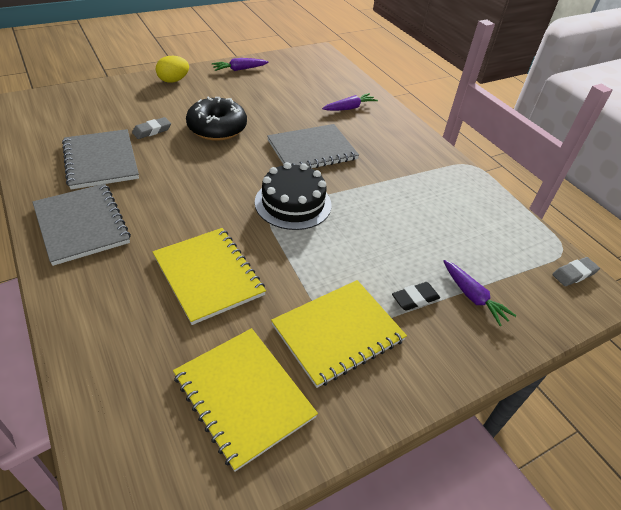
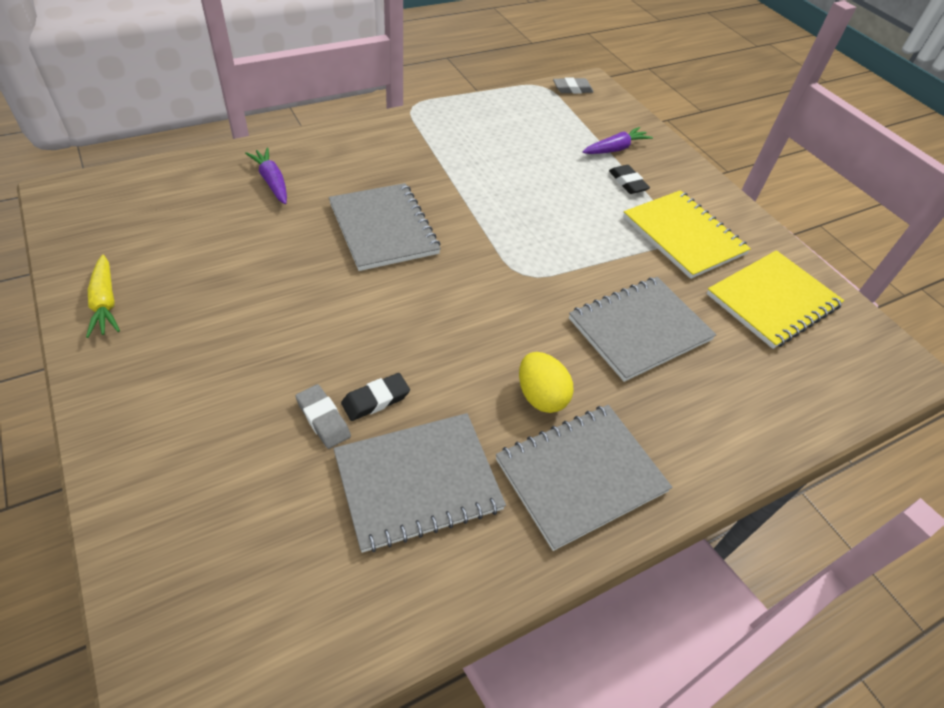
camera: 90 degrees left, 5 degrees up
(161, 147) = (376, 400): none -> black eraser
(173, 80) = (129, 404): yellow egg -> yellow egg (540, 396)
(208, 276) = (640, 330): yellow notebook -> grey notebook
(217, 128) = (319, 330): black donut -> none
(239, 69) = (105, 303): purple carrot -> yellow carrot
(293, 203) = (501, 254): black cake -> none
(574, 274) = (572, 89): grey eraser -> grey eraser turned 75 degrees counterclockwise

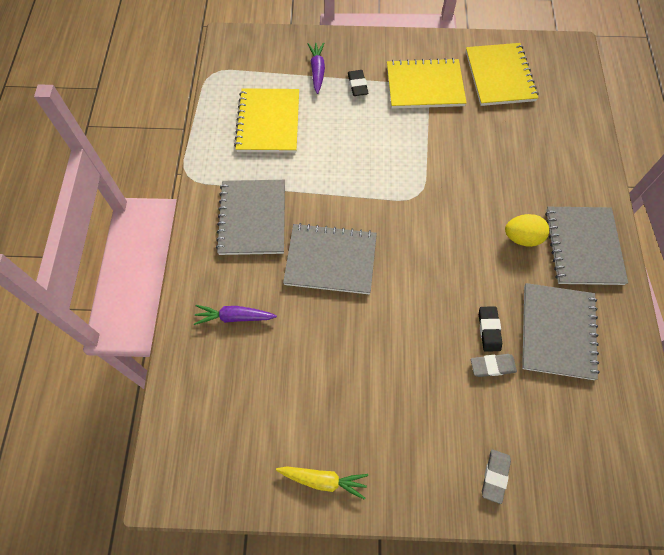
camera: 55 degrees left, 15 degrees up
(518, 136) = (268, 122): none -> yellow notebook
(572, 89) = (229, 56): grey eraser -> grey eraser (495, 476)
(627, 182) = (357, 85): black eraser -> black eraser turned 75 degrees clockwise
(640, 330) = (493, 157): grey notebook -> grey notebook (253, 218)

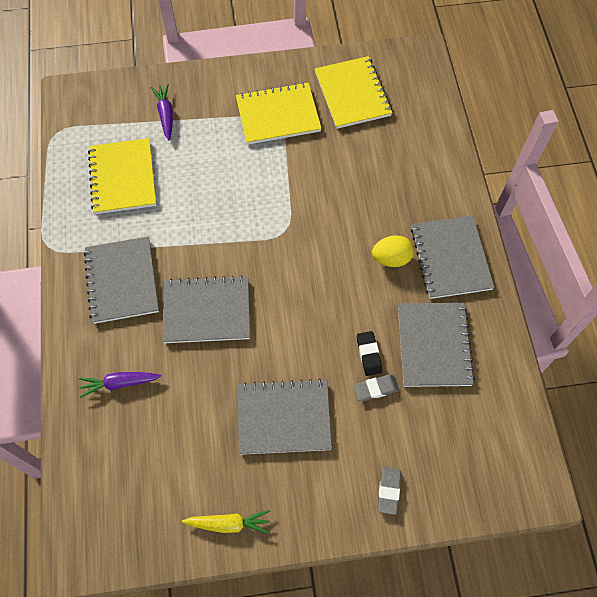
camera: 10 degrees left, 0 degrees up
(357, 85) = (209, 124): black eraser -> none
(394, 380) = (284, 418): none -> grey notebook

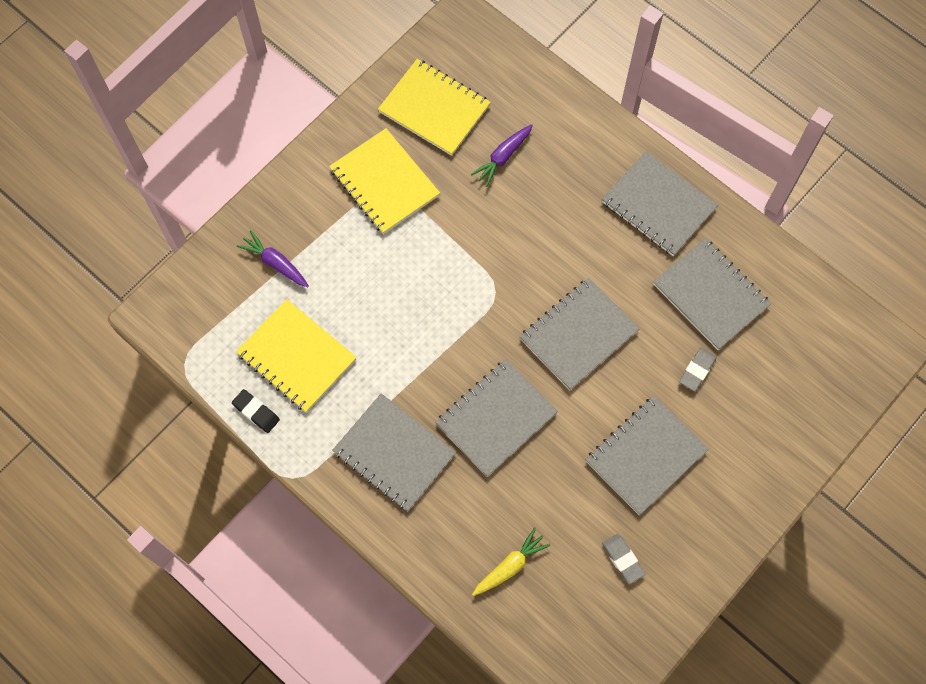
camera: 40 degrees left, 5 degrees up
(119, 383) = (482, 542): purple carrot -> purple carrot (503, 157)
(229, 523) = (681, 576): yellow carrot -> yellow carrot (510, 566)
(278, 115) = (384, 182): yellow notebook -> yellow notebook turned 75 degrees counterclockwise
(313, 300) = (578, 335): none -> grey notebook
(369, 354) = (666, 345): black eraser -> black eraser (256, 412)
(388, 491) = (779, 445): grey eraser -> grey eraser (622, 559)
(391, 258) = (610, 245): yellow egg -> none

